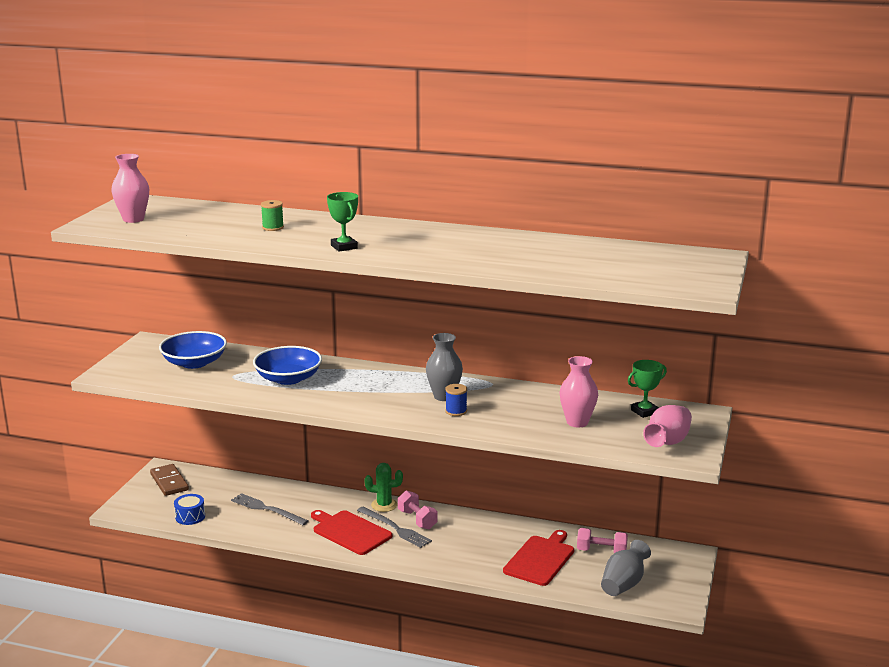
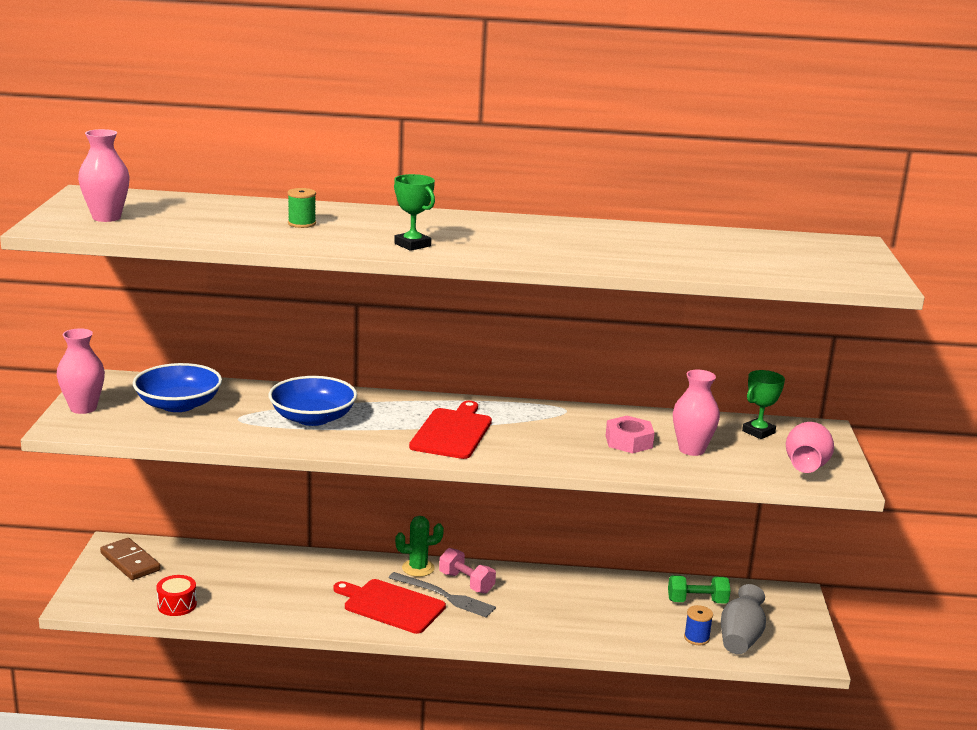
camera: 15 degrees left, 0 degrees up
(125, 361) = (83, 408): none -> pink vase
(190, 517) = (177, 605): blue drum -> red drum
(267, 509) = (273, 586): grey fork -> none
(444, 396) = (518, 428): grey vase -> none
(456, 411) = (543, 446): blue spool -> blue spool (696, 638)
(528, 412) = (628, 441): none -> pink nut
(540, 559) = (633, 618): red cutting board -> red cutting board (452, 432)
(601, 551) = (697, 601): pink dumbbell -> green dumbbell

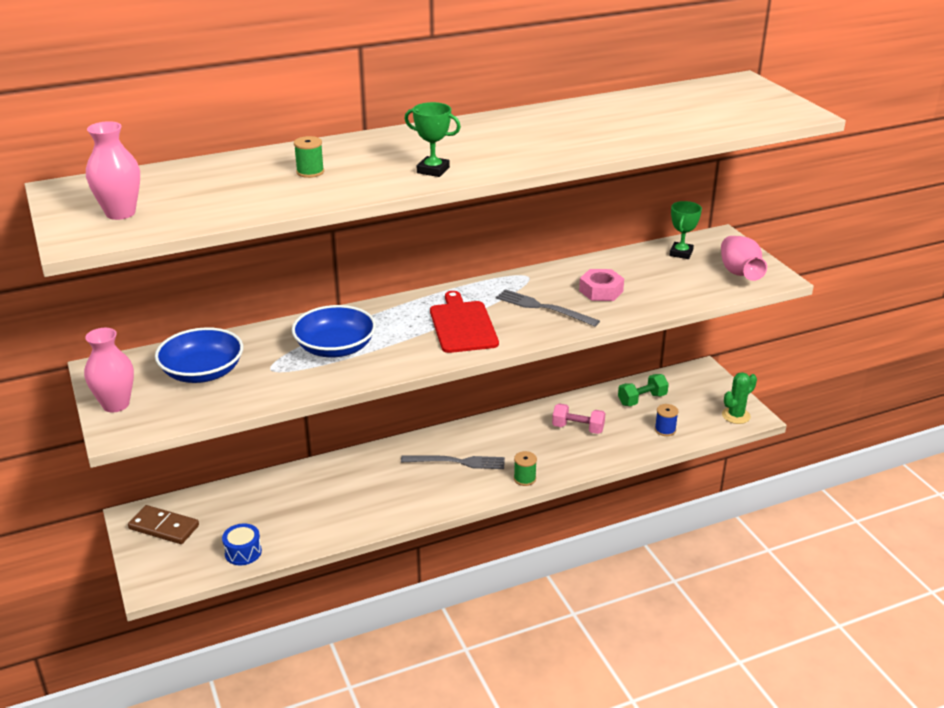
camera: 25 degrees left, 10 degrees up
(177, 605) = (243, 552): red drum -> blue drum
(391, 605) = (422, 486): red cutting board -> none
(418, 568) = (416, 445): green cactus -> green cactus (736, 416)
(466, 583) = (464, 444): pink dumbbell -> pink dumbbell (578, 428)
(499, 633) = (524, 479): none -> green spool
(550, 440) = (543, 308): none -> grey fork
(691, 449) = (651, 284): pink vase -> none
(740, 638) = (694, 419): grey vase -> none

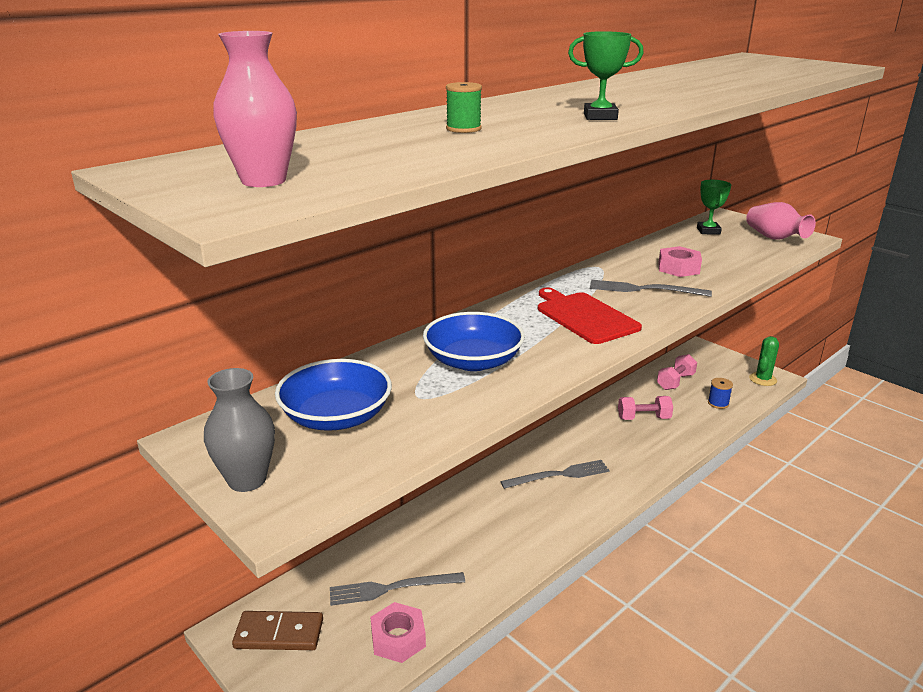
camera: 20 degrees left, 5 degrees down
(116, 404) = (247, 480): pink vase -> grey vase
(243, 552) = (398, 638): blue drum -> pink nut
(261, 517) = (392, 588): none -> grey fork
(524, 479) = (636, 476): green spool -> none
(642, 399) = (675, 382): green dumbbell -> pink dumbbell

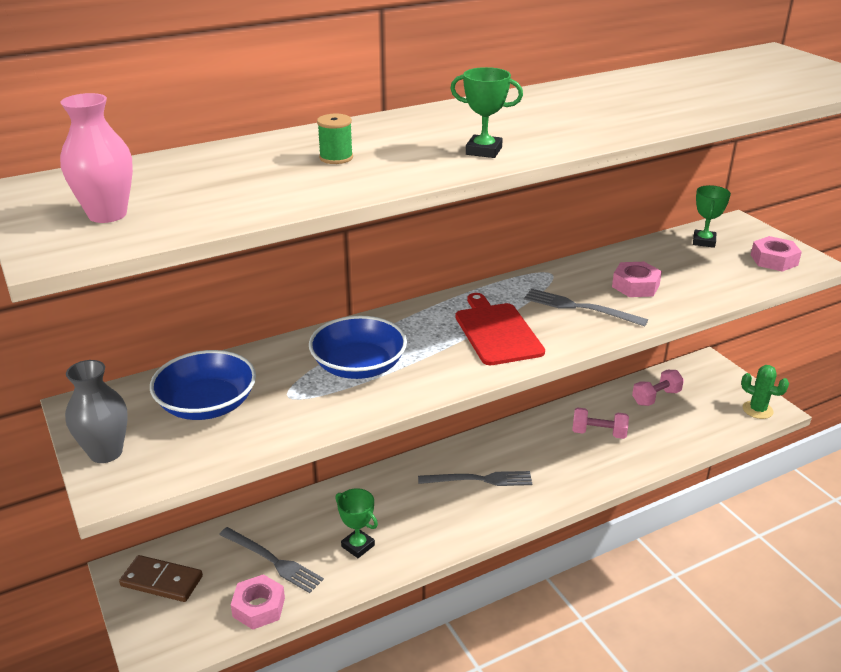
camera: 15 degrees right, 5 degrees up
(392, 588) = (272, 561): grey fork -> grey fork turned 150 degrees counterclockwise
(472, 557) = (358, 546): none -> green trophy
(718, 403) = (690, 430): blue spool -> none
(762, 379) = (757, 410): green cactus -> green cactus turned 75 degrees clockwise
(774, 238) = (774, 260): pink vase -> pink nut

